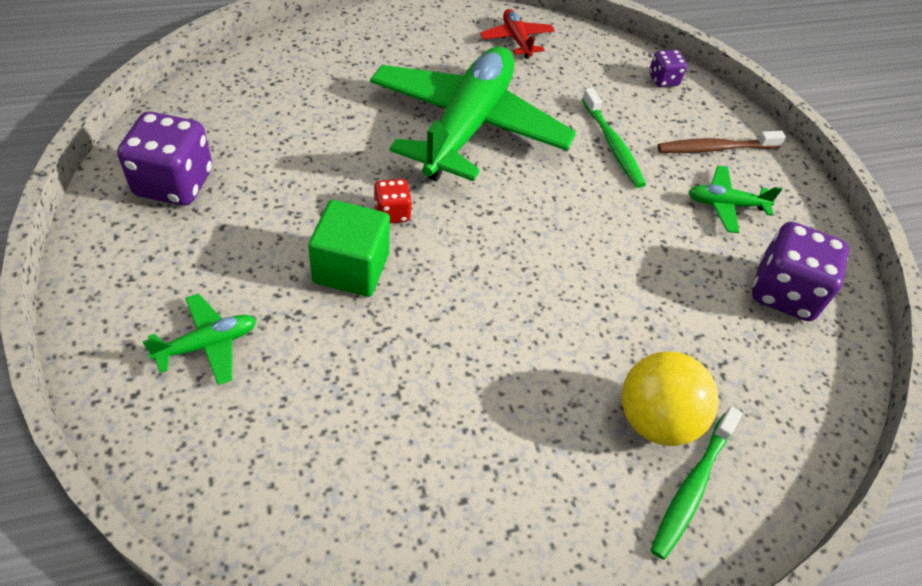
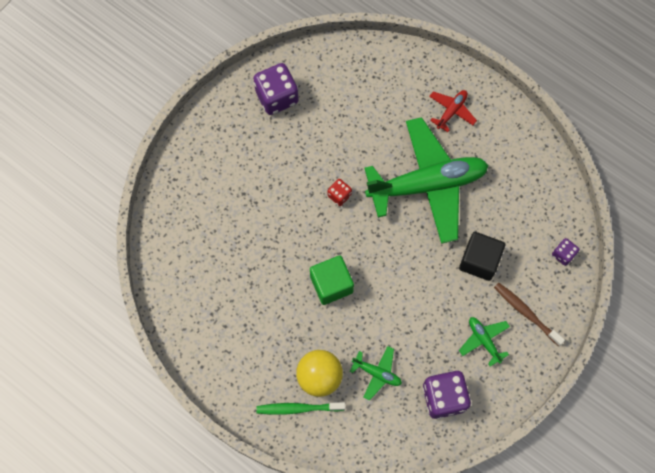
camera: 60 degrees right, 20 degrees up
(207, 344) = (214, 184): green plane -> green plane (377, 373)
(351, 268) = (294, 204): green cube -> green cube (331, 284)
(516, 40) = (523, 158): red plane -> red plane (451, 111)
(612, 145) = (479, 261): green toothbrush -> black cube

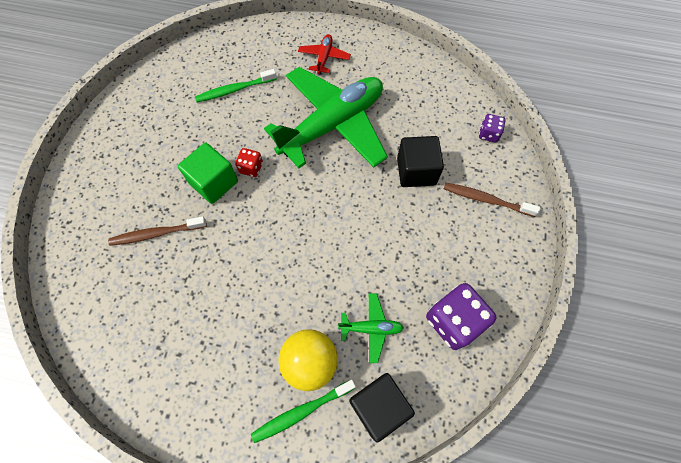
camera: 25 degrees left, 5 degrees down
(241, 221) = (156, 234): none -> brown toothbrush
(277, 97) = (152, 106): purple dice -> none
(331, 284) = (280, 256): green cube -> green cube (214, 182)
(355, 111) = (234, 90): none -> green toothbrush
(355, 431) = (378, 406): none -> black cube
(484, 340) = (461, 243): green plane -> none

